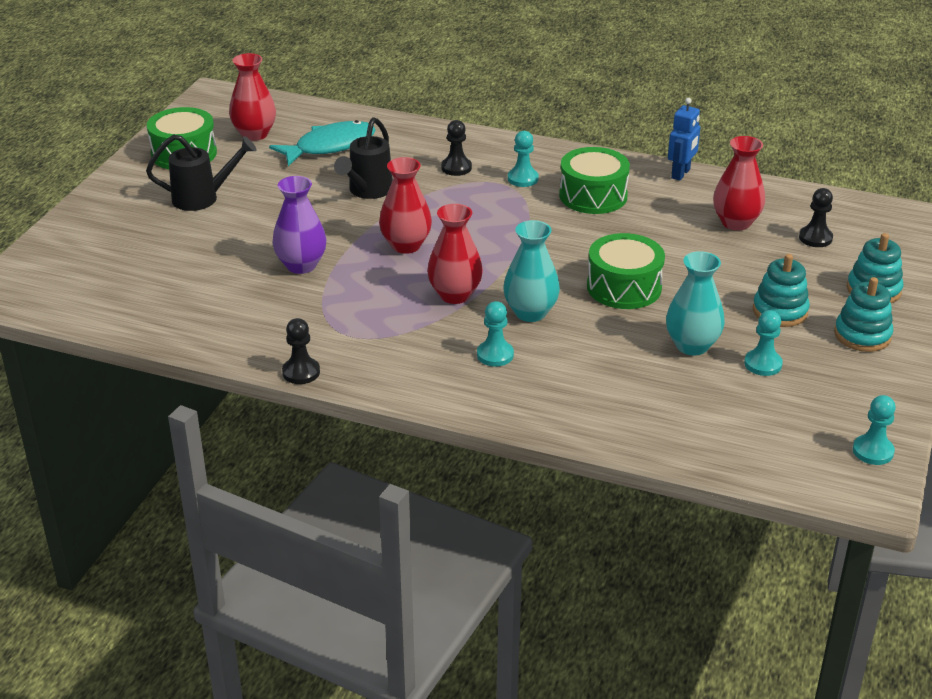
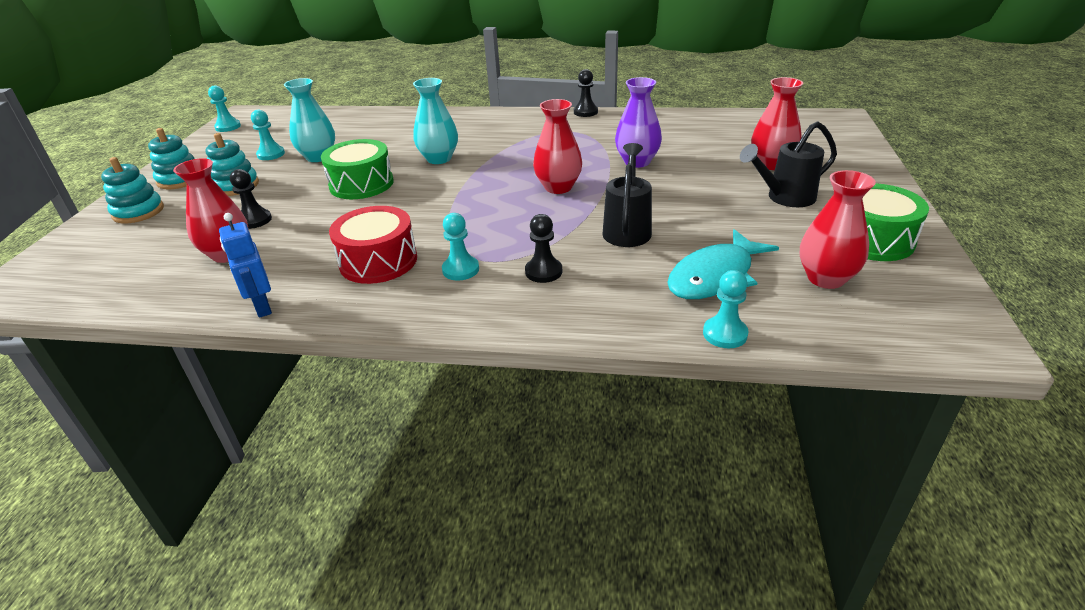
camera: 170 degrees right, 0 degrees up
(455, 295) = (501, 161): red vase -> red vase (771, 164)
(495, 355) = (461, 135): turquoise pawn -> turquoise pawn (725, 334)
(593, 196) = (378, 261): green drum -> red drum
(681, 174) = (262, 307): blue robot -> blue robot turned 45 degrees counterclockwise
(815, 238) = (153, 250): black pawn -> black pawn (255, 220)

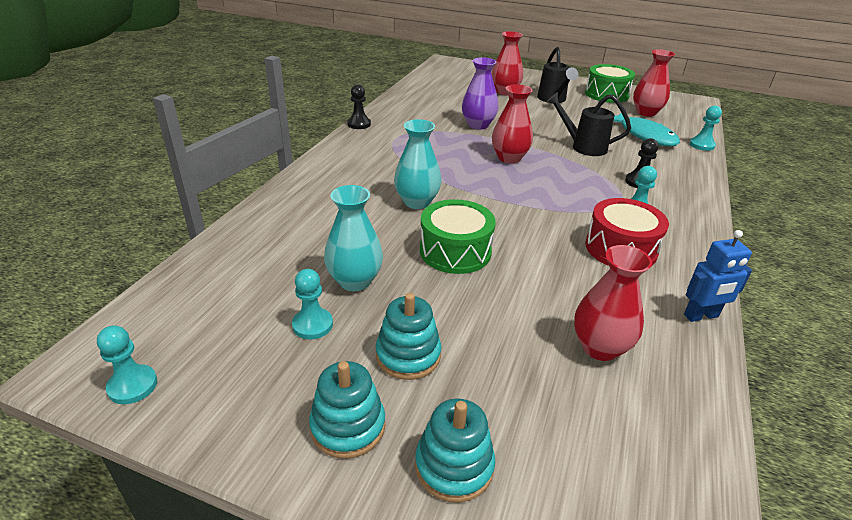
camera: 80 degrees left, 0 degrees up
(255, 220) = (520, 330): black pawn -> none

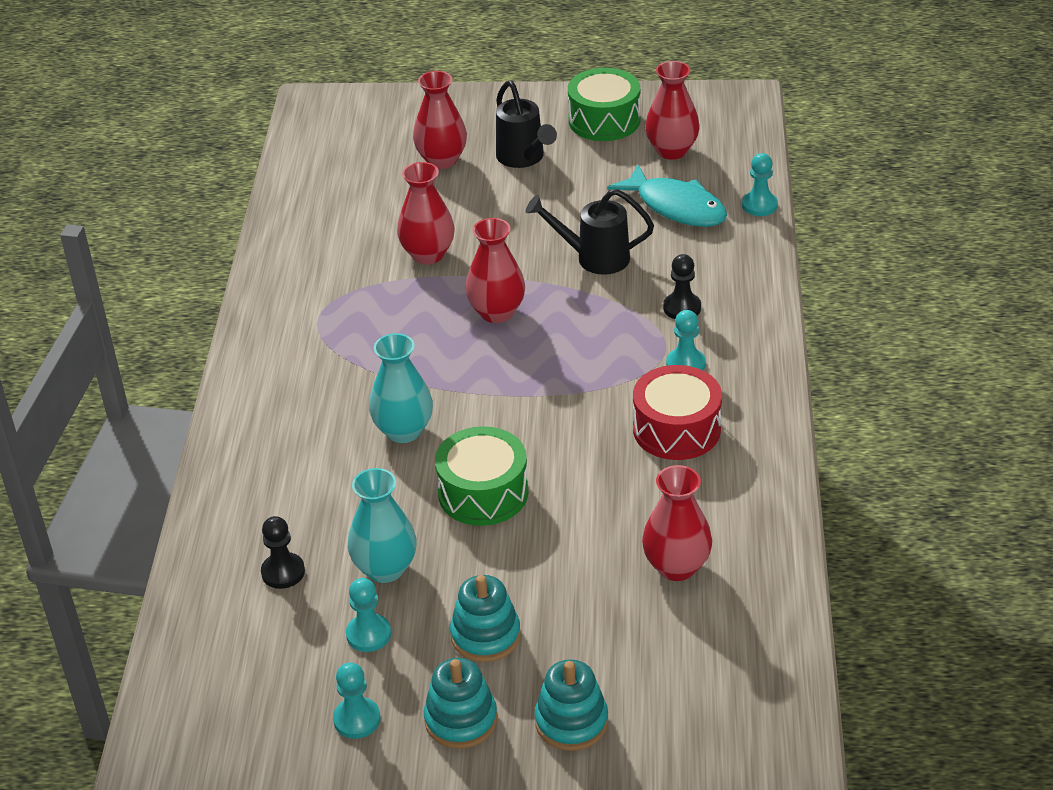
camera: 15 degrees left, 5 degrees up
(132, 386) = (228, 751): turquoise pawn -> turquoise pawn (357, 719)
(359, 124) = (248, 305): black pawn -> black pawn (283, 572)
(478, 125) = (428, 254): purple vase -> red vase
(701, 316) = (776, 496): blue robot -> none

